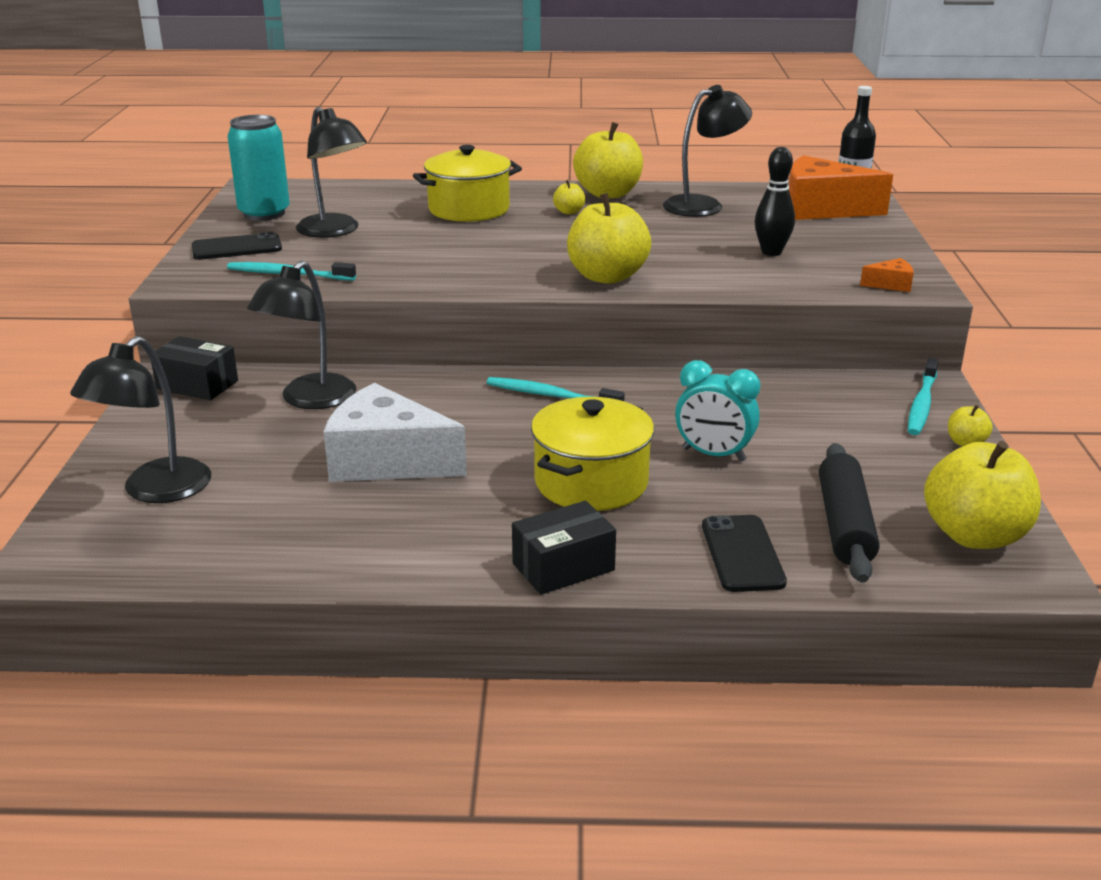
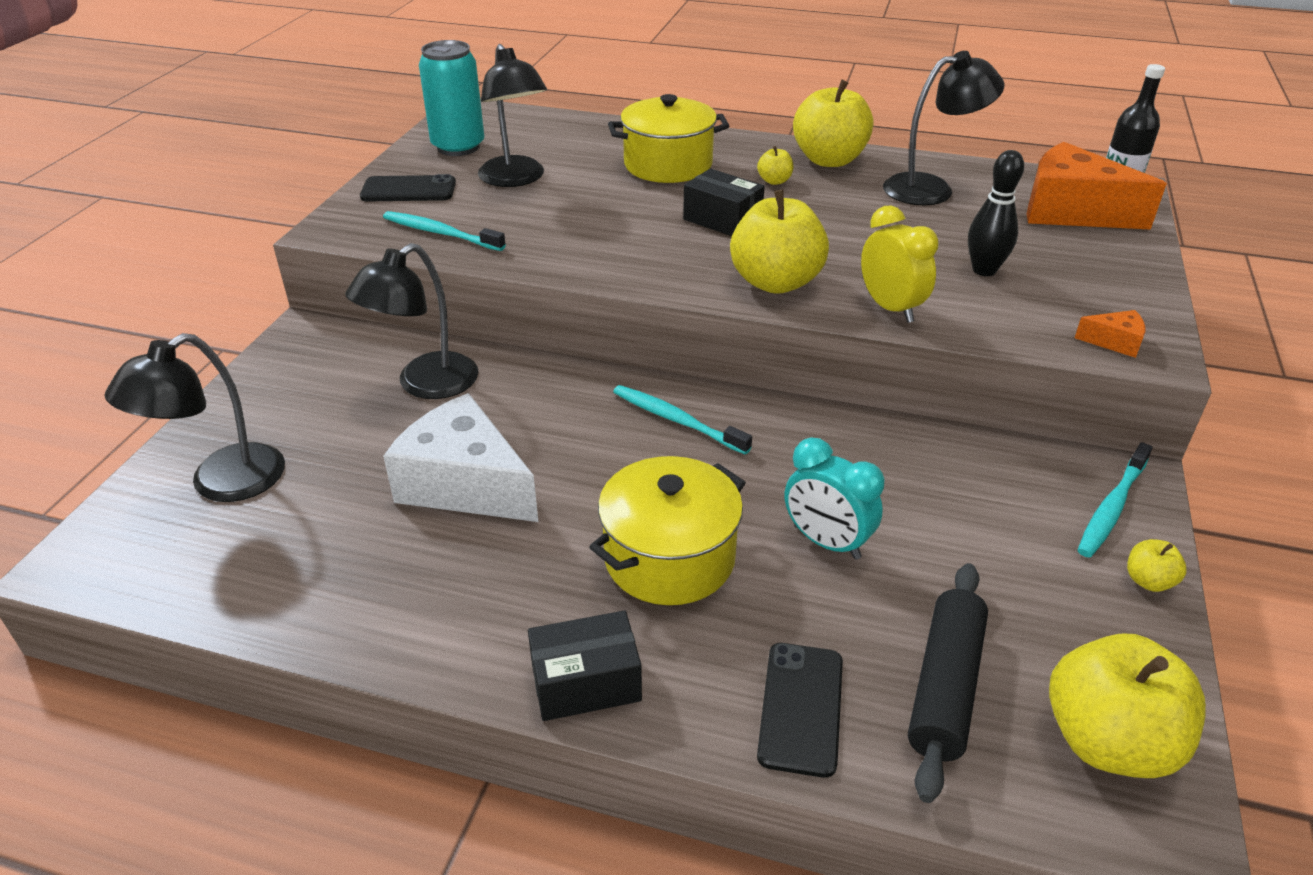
camera: 15 degrees right, 10 degrees up
(197, 385) = (327, 346): black box -> black box (722, 220)
(709, 283) = (890, 308): none -> yellow clock

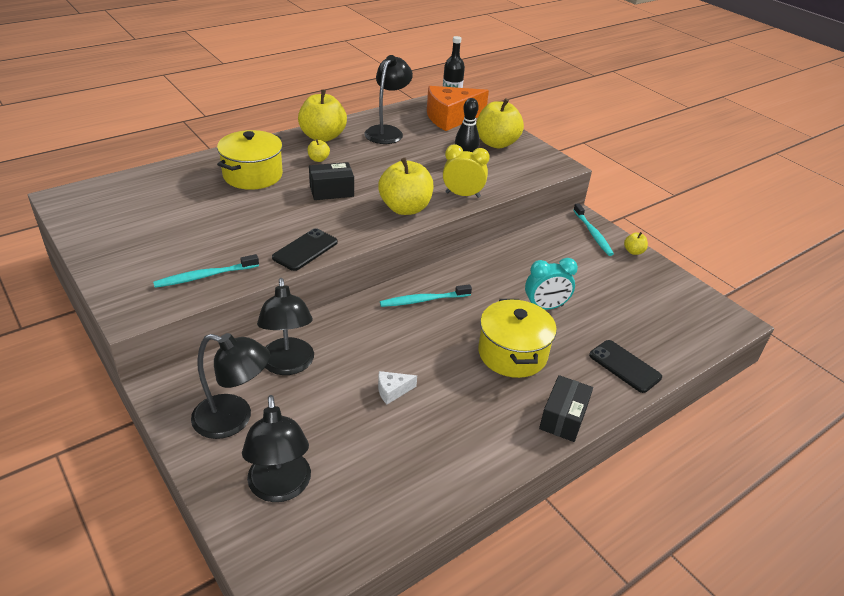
camera: 55 degrees left, 0 degrees up
(408, 190) = (131, 264): black phone -> black phone (305, 250)
(458, 147) = (108, 223): turquoise can -> none
(465, 484) = (392, 391): white cheese -> white cheese, size x0.42
(515, 179) = (185, 224): black lamp -> black lamp (233, 419)
(945, 687) = (642, 326): black rolling pin -> none
(1107, 741) = (692, 308): yellow apple -> yellow apple (496, 143)
(1114, 342) = (544, 167): orange cheese -> none

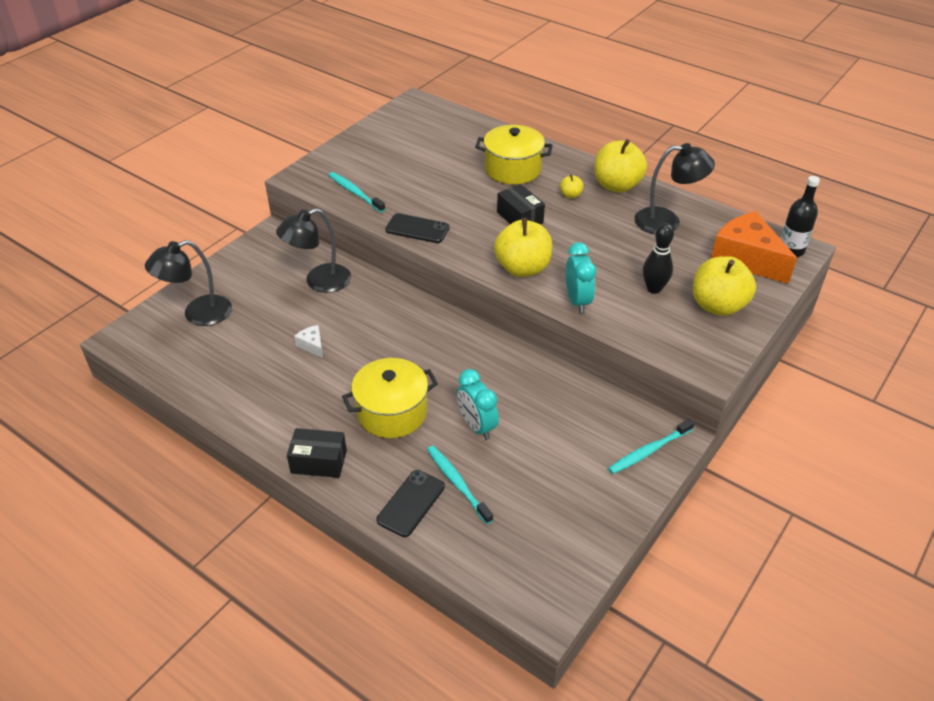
camera: 75 degrees right, 5 degrees up
(233, 419) = (254, 273): black lamp -> none
(423, 300) = (440, 336): turquoise toothbrush -> turquoise toothbrush (457, 483)
(462, 195) = (577, 301): yellow clock -> turquoise clock
(633, 251) = (636, 495): yellow apple -> none

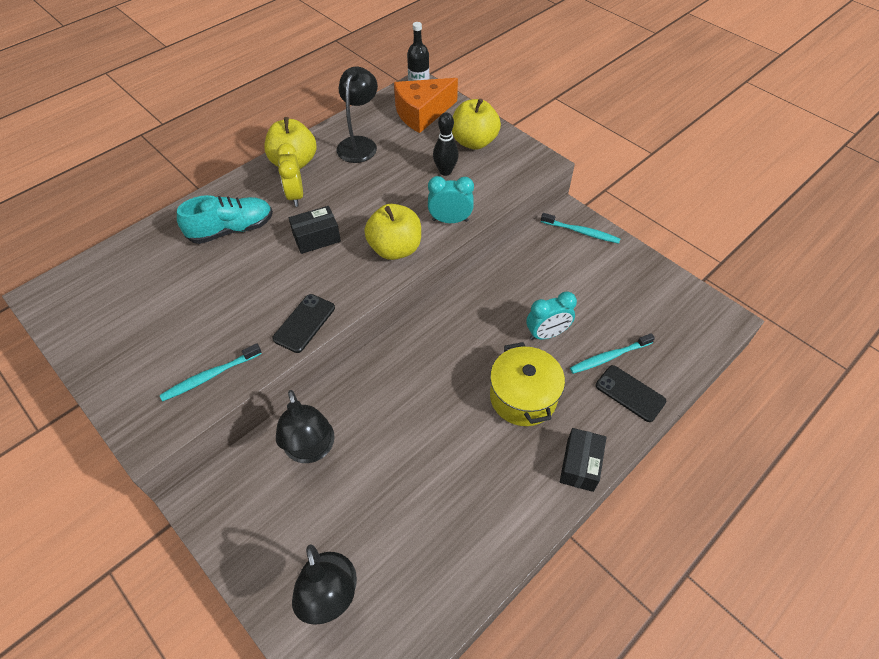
camera: 80 degrees left, 10 degrees up
(312, 345) = (416, 463): white cheese -> none
(513, 169) = (232, 230): yellow pot -> turquoise shoe
(570, 195) = (295, 196): yellow apple -> yellow clock
(648, 451) = (581, 232): turquoise toothbrush -> turquoise toothbrush turned 45 degrees counterclockwise

